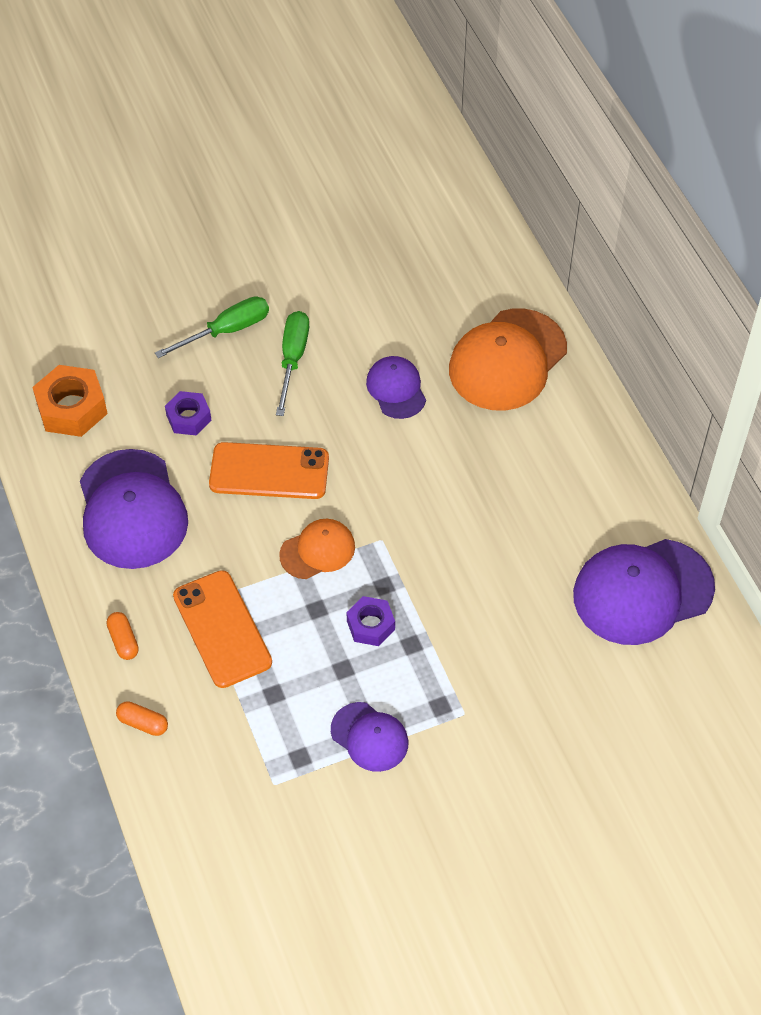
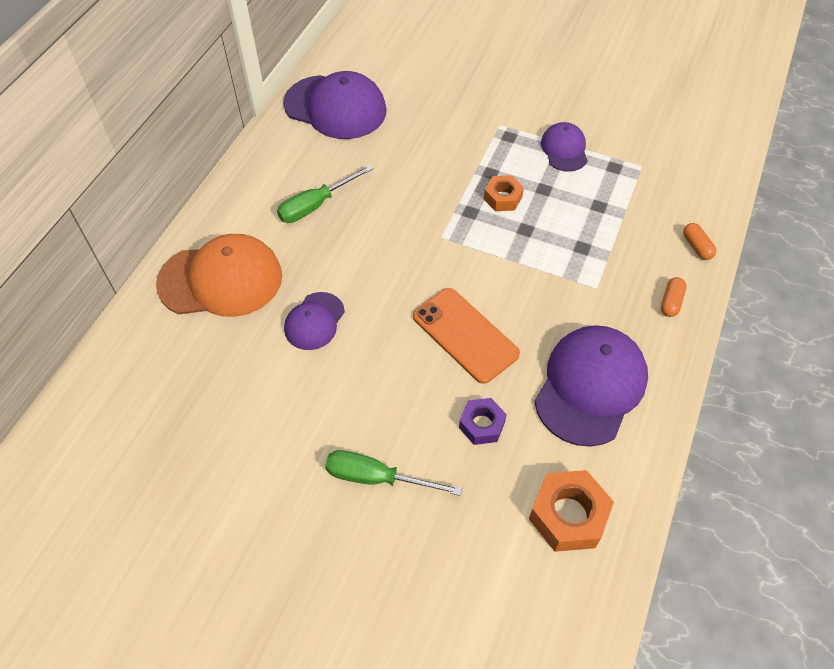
camera: 135 degrees left, 0 degrees up
(222, 629) = (597, 261): orange phone -> none
(293, 359) = (355, 406): green screwdriver -> green screwdriver (316, 205)
(317, 550) = (488, 260): orange cap -> none
(370, 625) = (502, 198): purple nut -> orange nut

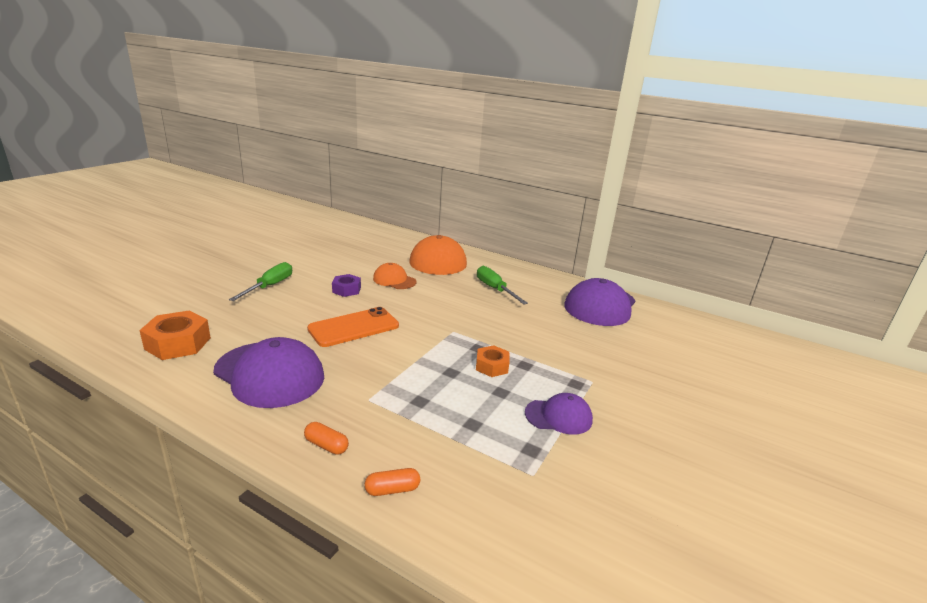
camera: 95 degrees right, 30 degrees down
(314, 321) = (394, 280): purple cap -> orange cap
(482, 425) = (276, 323): purple nut -> purple nut (346, 290)

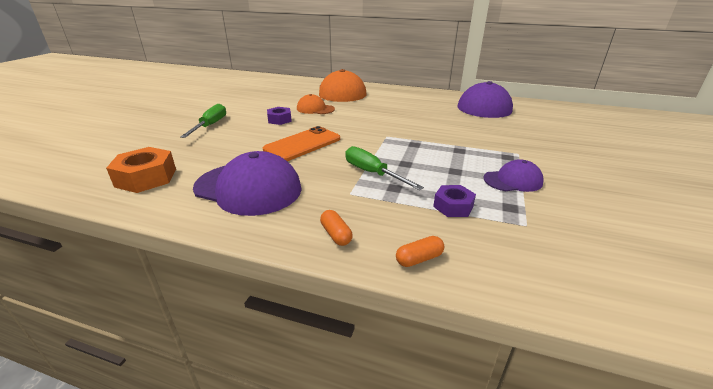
camera: 10 degrees left, 5 degrees up
(326, 445) = (336, 235): orange capsule -> orange capsule turned 45 degrees clockwise
(468, 436) = (453, 206): none -> purple nut
(492, 366) = (435, 155): orange nut -> none
(495, 289) = (399, 105): green screwdriver -> green screwdriver (372, 173)

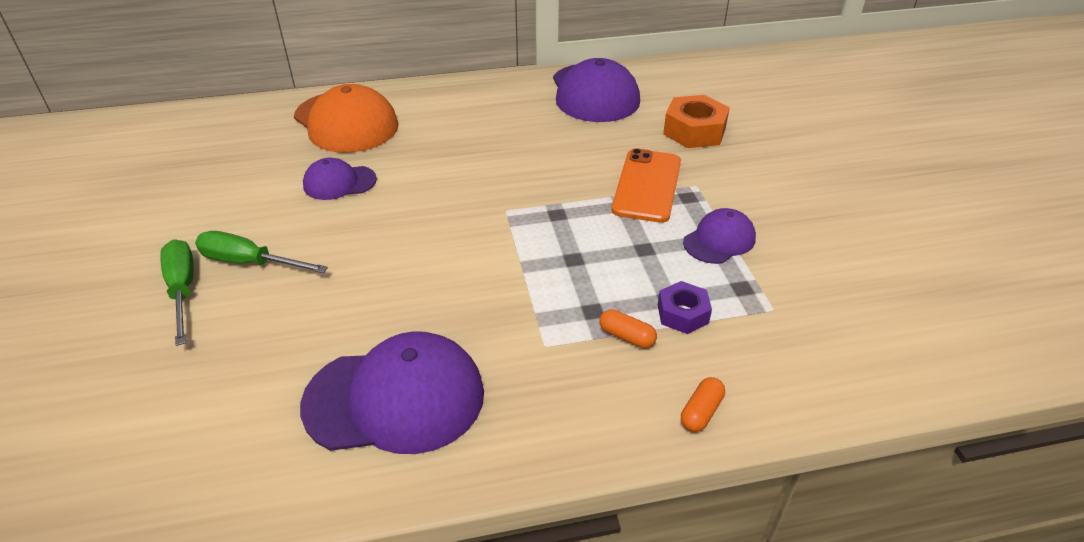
camera: 30 degrees left, 10 degrees up
(146, 178) = (199, 452): orange nut -> orange nut (694, 131)
(279, 120) = (301, 231): purple nut -> none
(303, 144) = (394, 275): orange phone -> orange phone (647, 185)
(315, 109) = (339, 182): orange cap -> purple cap
(336, 235) = (584, 422): orange capsule -> orange capsule (626, 337)
(372, 173) = (545, 296): green screwdriver -> green screwdriver (249, 262)

